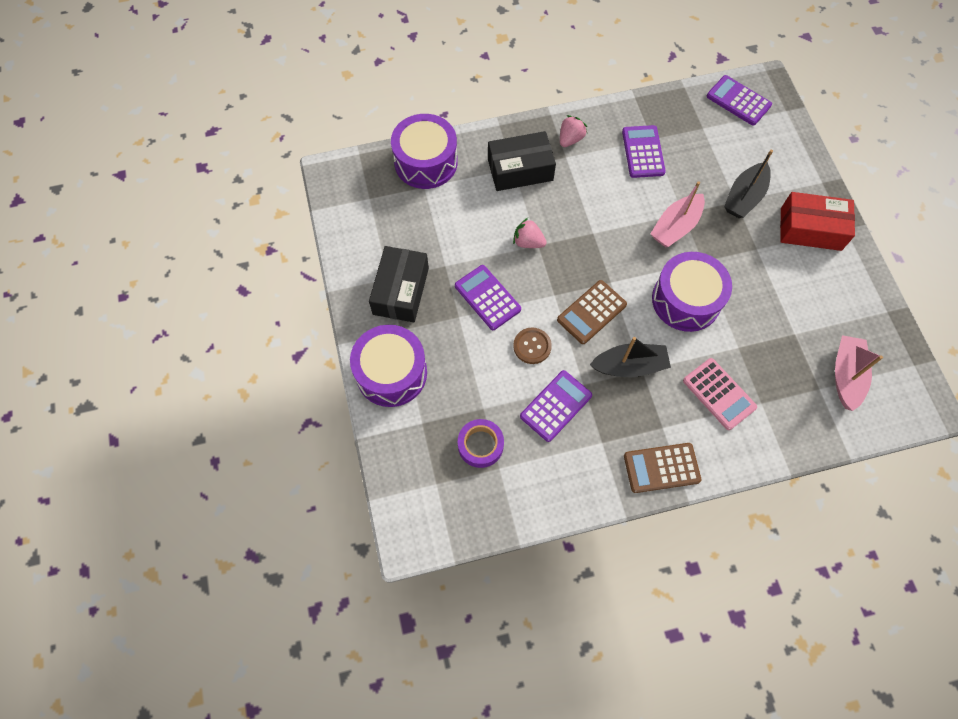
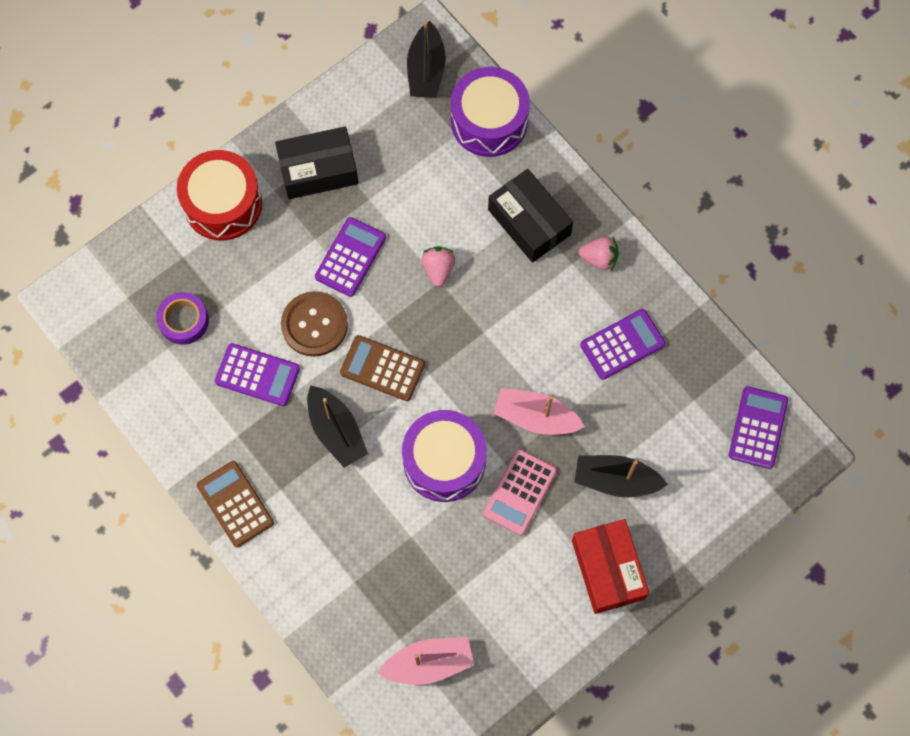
camera: 65 degrees right, 5 degrees up
(360, 185) = (426, 70): none -> black boat
(391, 373) = (223, 204): purple drum -> red drum
(532, 346) = (314, 325): brown button -> brown button, size x1.53
(719, 394) = (345, 534): pink calculator -> pink calculator (520, 492)

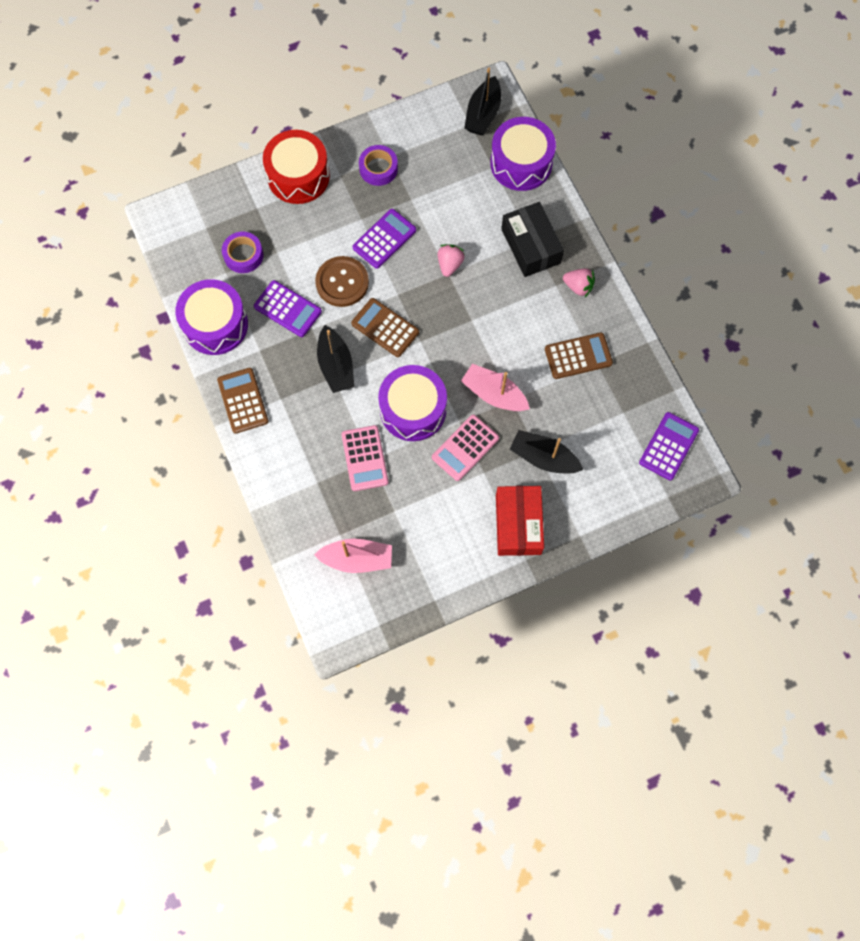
camera: 15 degrees right, 0 degrees up
(174, 417) = (215, 325): none -> purple drum
(318, 170) = (378, 168): black box -> purple tape
(403, 537) = (365, 458): none -> pink calculator
(622, 344) = (578, 356): purple calculator -> brown calculator

